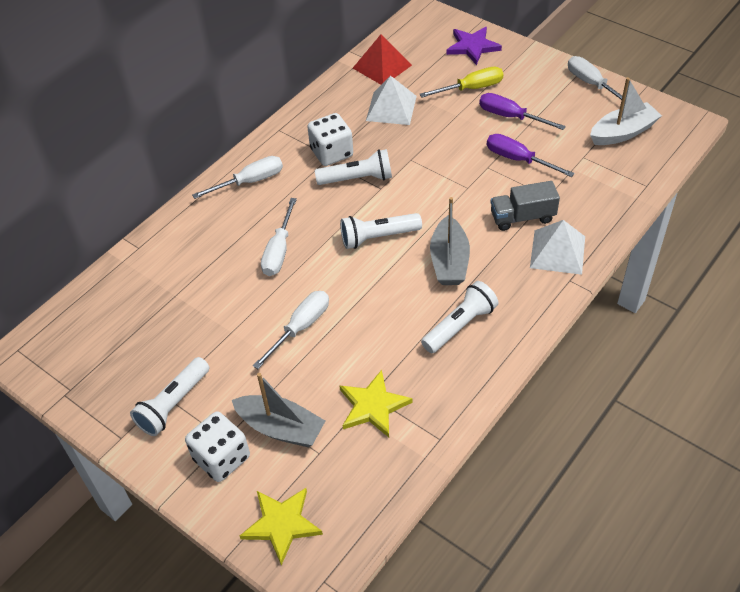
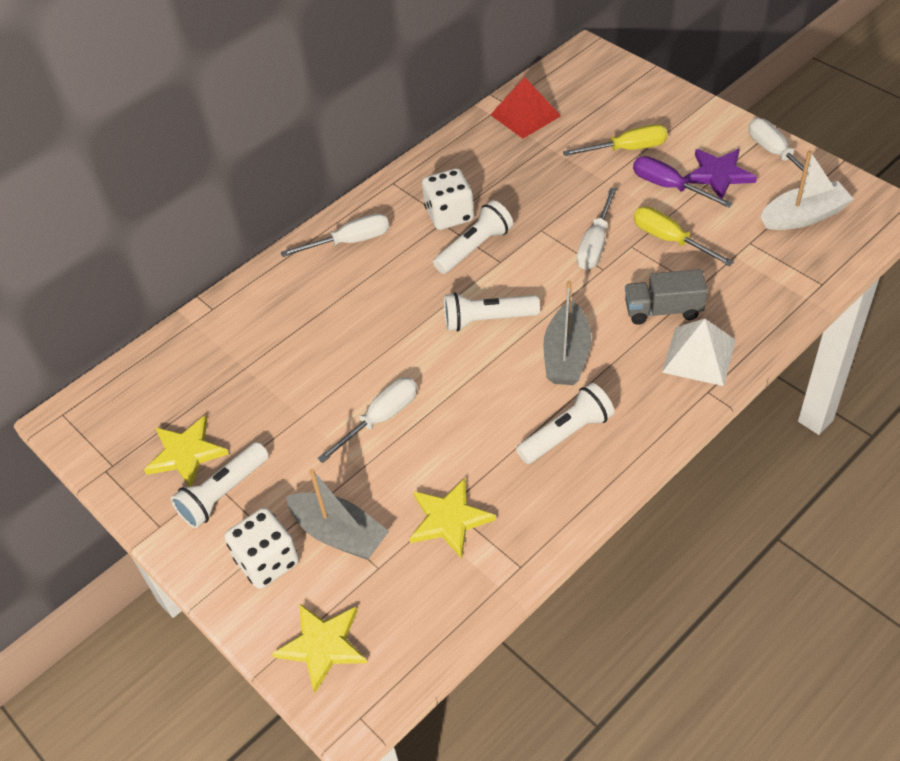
camera: 10 degrees right, 0 degrees up
(134, 373) = (186, 453): none -> yellow star
(279, 251) = (370, 326): white screwdriver -> white screwdriver (595, 244)
(357, 179) = (474, 248): white flashlight -> white flashlight turned 45 degrees counterclockwise
(391, 108) = (528, 166): white pyramid -> none
(472, 47) = (637, 98): purple star -> purple star (718, 174)
(518, 159) = (670, 240): purple screwdriver -> yellow screwdriver

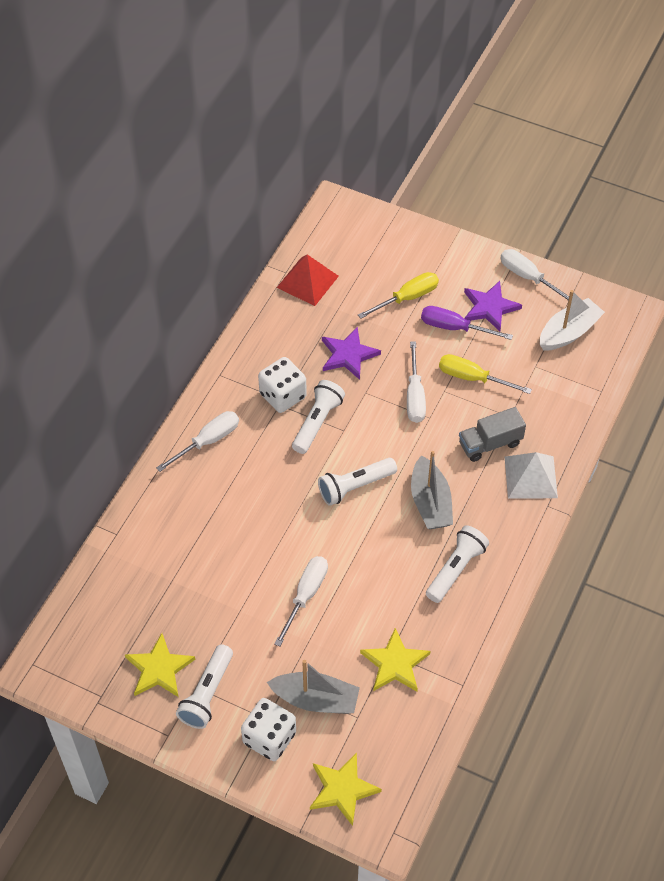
camera: 25 degrees left, 5 degrees up
(538, 190) = (348, 355): none -> purple star

